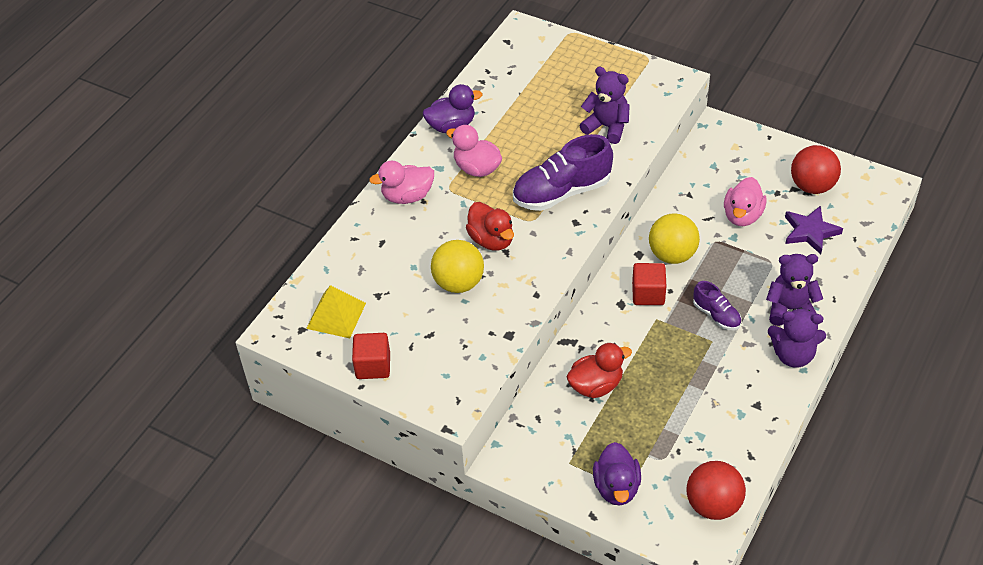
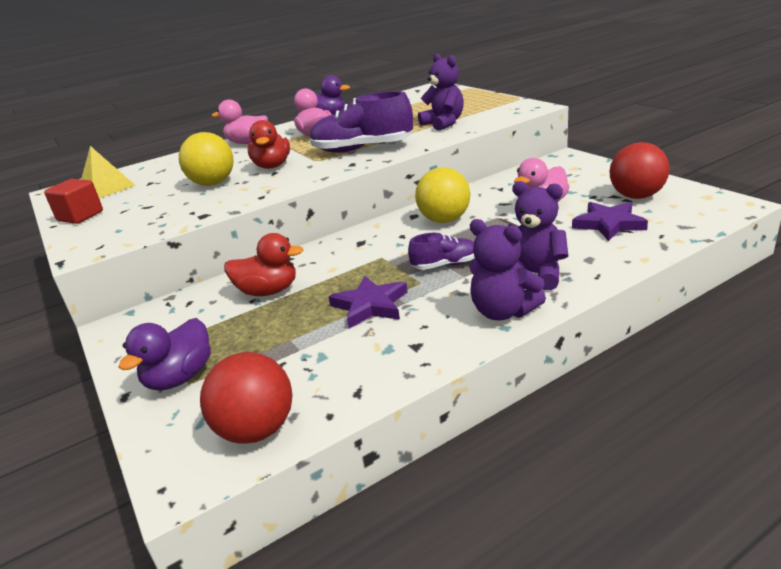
camera: 30 degrees right, 20 degrees down
(648, 294) = (393, 240): red cube -> none
(693, 376) = (370, 305): none -> purple star
(716, 315) = (445, 265): purple shoe -> purple shoe turned 90 degrees counterclockwise

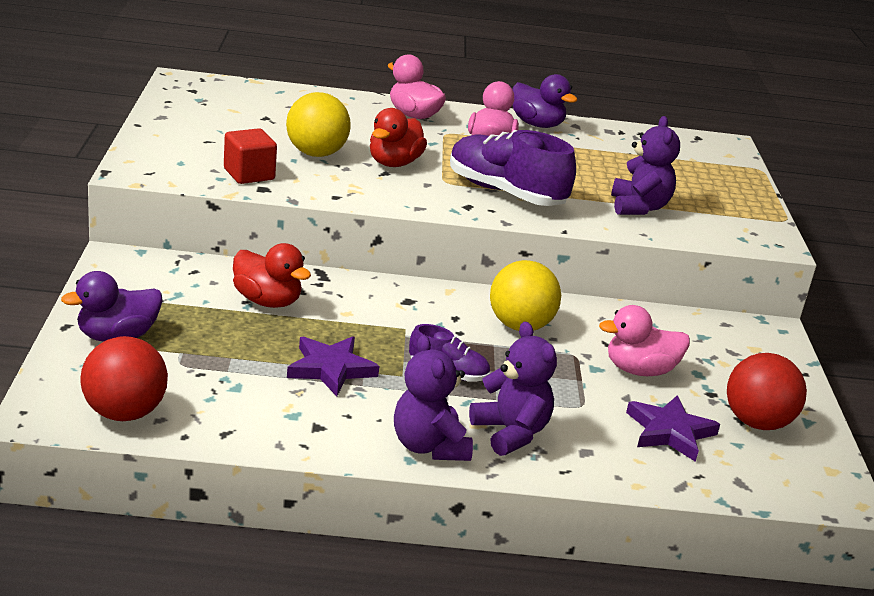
camera: 25 degrees right, 0 degrees up
(80, 216) = (168, 126): red cube -> red cube (249, 174)
(106, 188) = (222, 102): yellow pyramid -> none

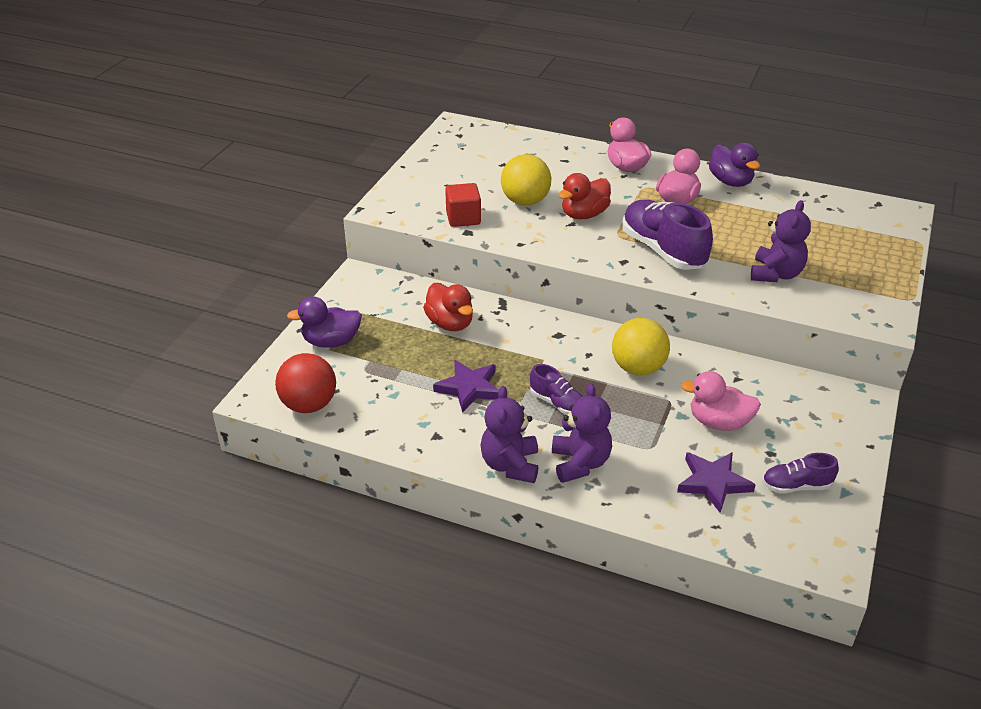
camera: 25 degrees right, 10 degrees up
(756, 422) = (796, 486): red ball -> purple shoe

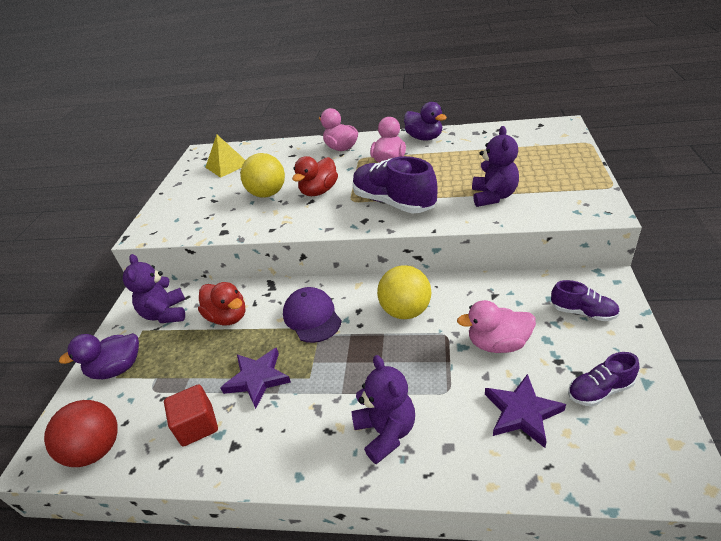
camera: 10 degrees left, 0 degrees up
(463, 218) = (218, 221): red cube -> red cube (197, 425)
(484, 152) = (227, 165): none -> yellow pyramid
(510, 465) = (317, 458): purple teddy bear -> purple teddy bear (166, 313)
(538, 347) = (312, 317): none -> purple cap
(557, 403) = (344, 369): purple shoe -> purple shoe (583, 312)

